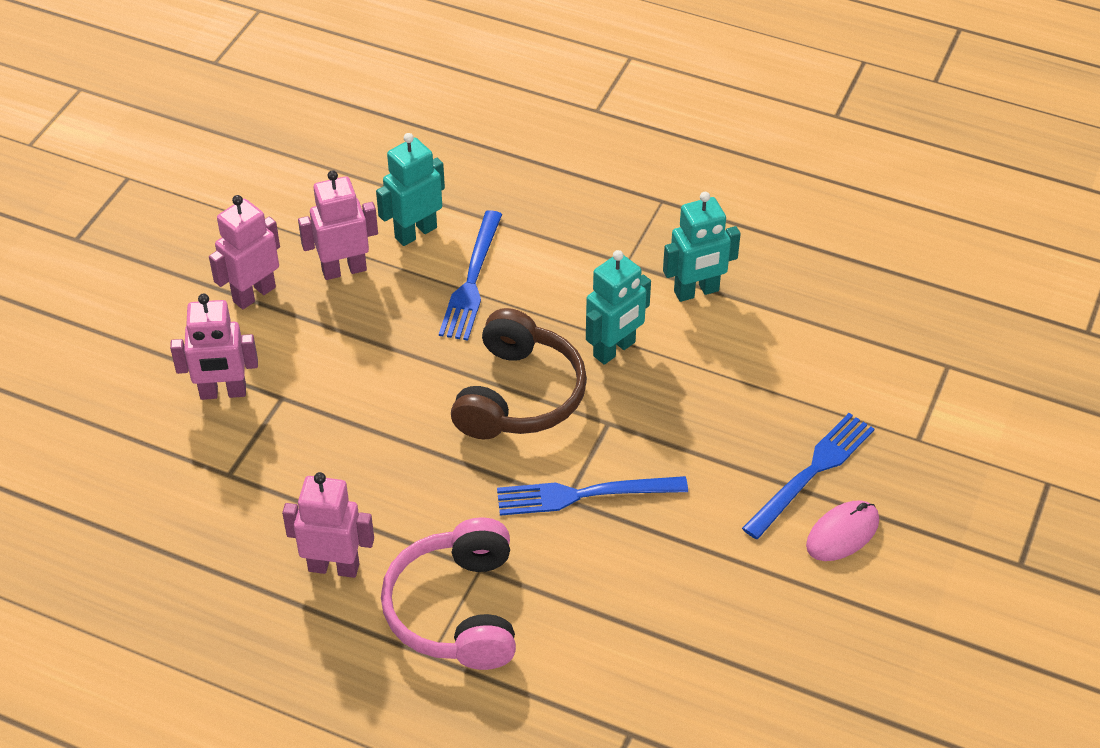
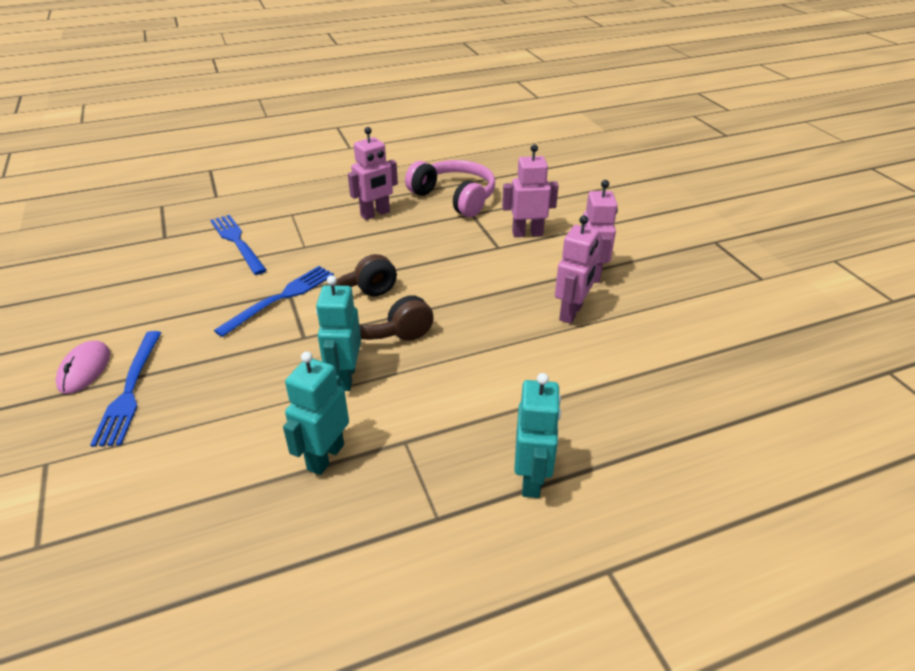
camera: 135 degrees right, 10 degrees down
(223, 392) = (527, 233): pink robot -> pink robot turned 45 degrees clockwise
(415, 232) = (570, 359): turquoise robot -> turquoise robot (532, 479)
(456, 610) = (298, 230): pink headphones -> pink headphones (454, 198)
(472, 280) = (492, 357): blue fork -> blue fork (237, 242)

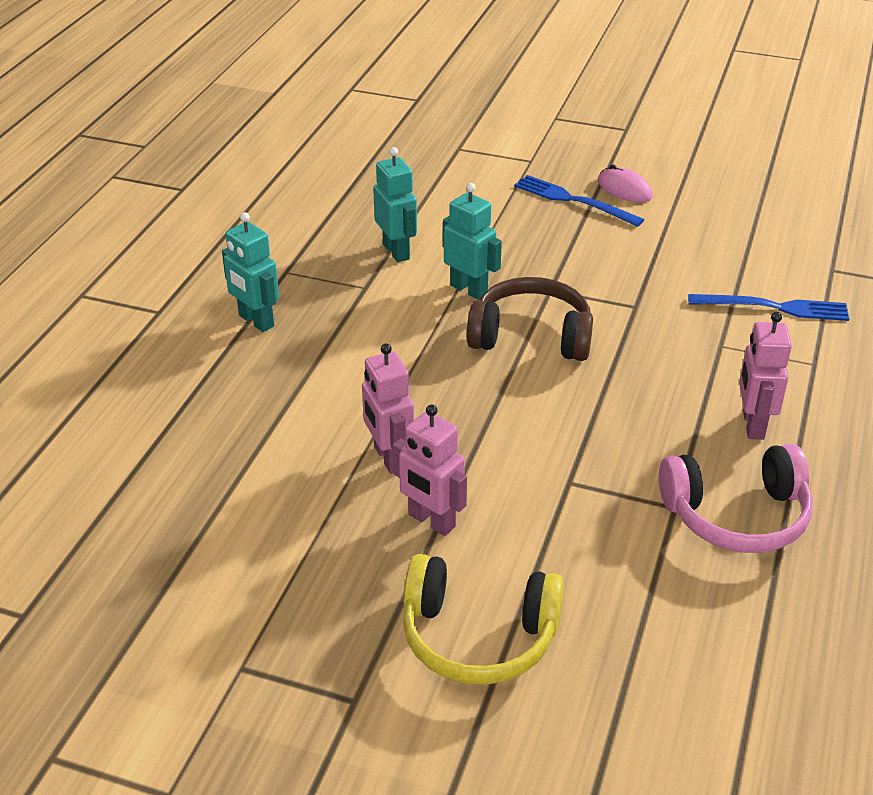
camera: 130 degrees right, 0 degrees up
(280, 298) = (627, 298): blue fork -> none
(527, 233) = (573, 525): pink robot -> none
(631, 228) = (478, 636): none -> yellow headphones

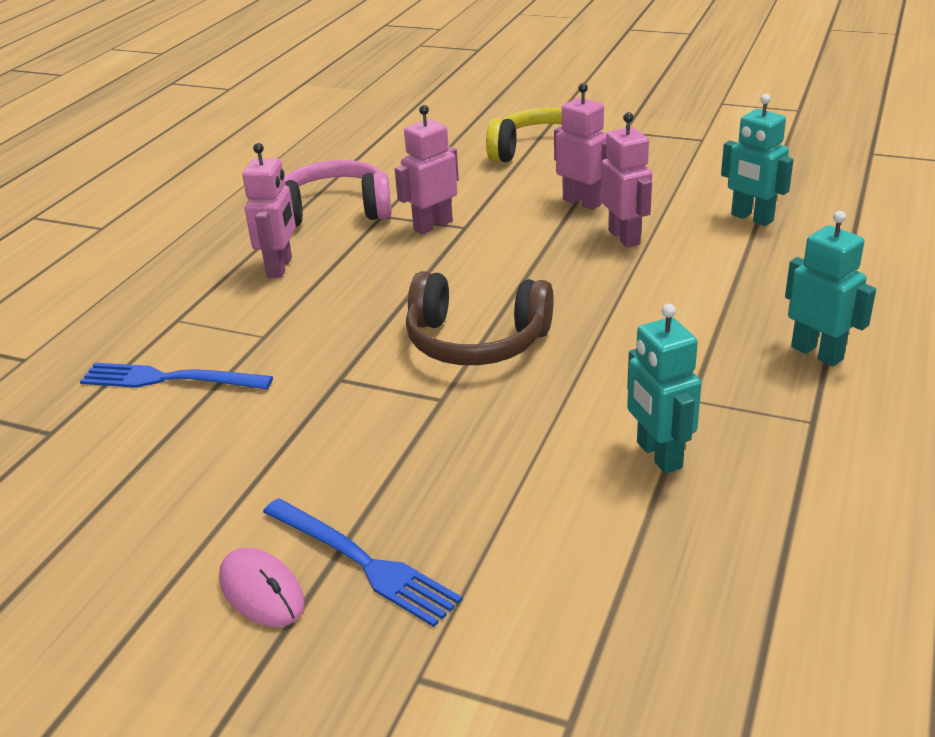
camera: 175 degrees left, 5 degrees down
(469, 289) = (549, 397): turquoise robot -> turquoise robot (751, 218)
(607, 485) = (432, 225): none -> pink robot

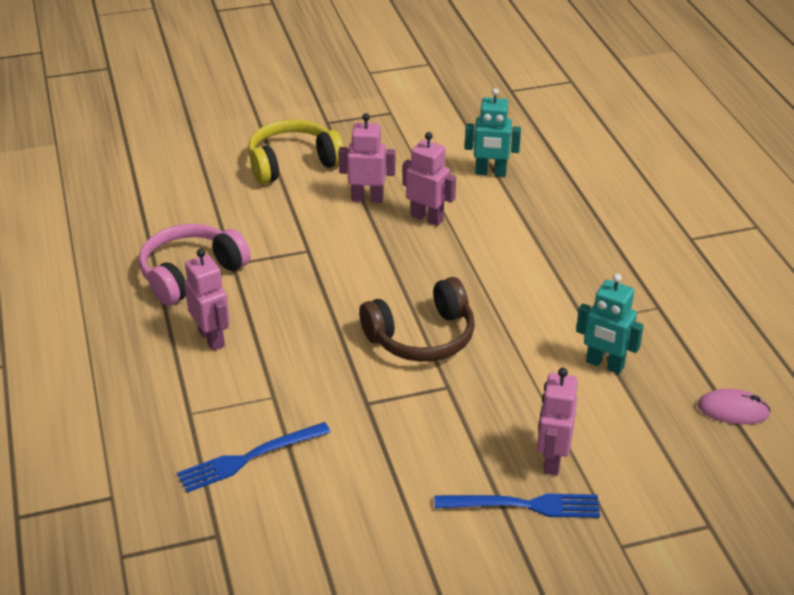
camera: 40 degrees left, 5 degrees up
(262, 591) = (490, 551): pink mouse -> pink mouse (733, 410)
(432, 225) = (283, 258): pink robot -> pink robot (552, 460)
(817, 353) = (620, 261): turquoise robot -> none

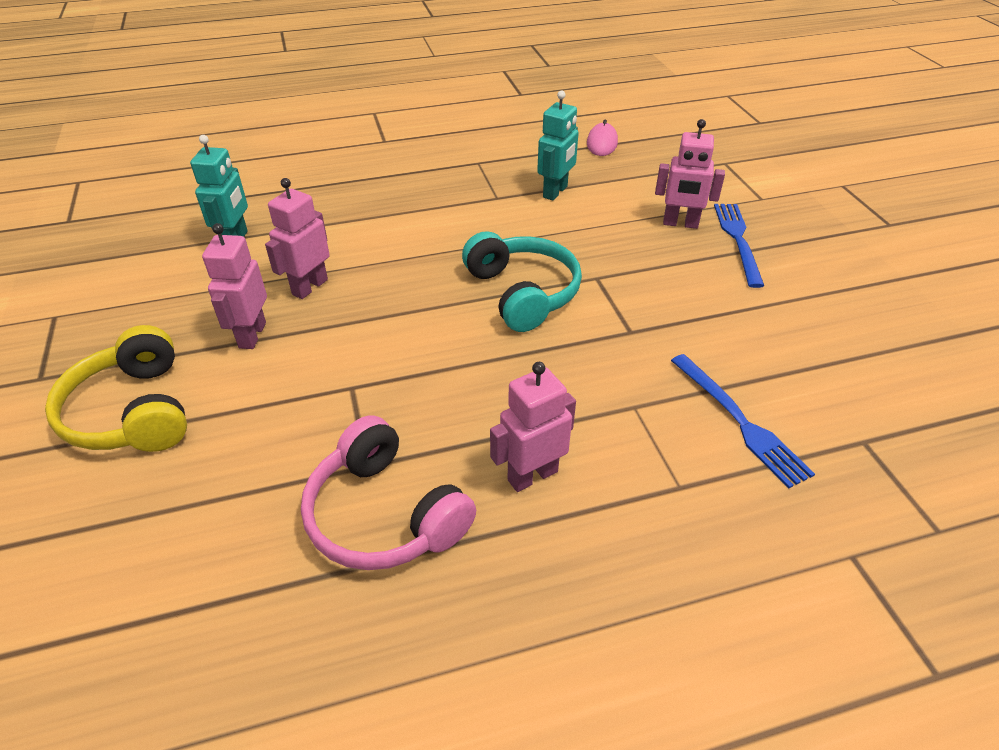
camera: 90 degrees left, 5 degrees up
(422, 337) = (522, 293): brown headphones -> turquoise headphones

